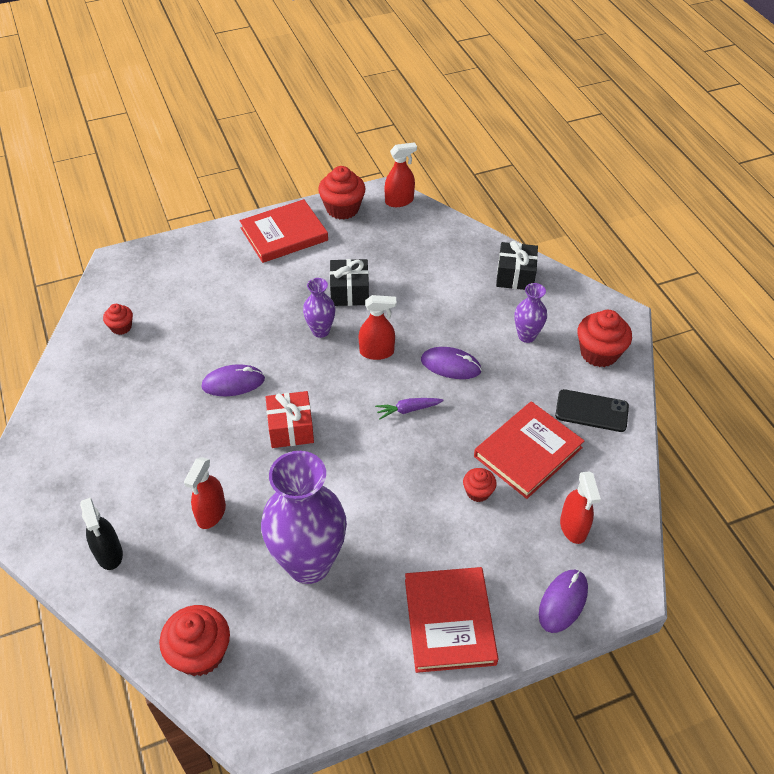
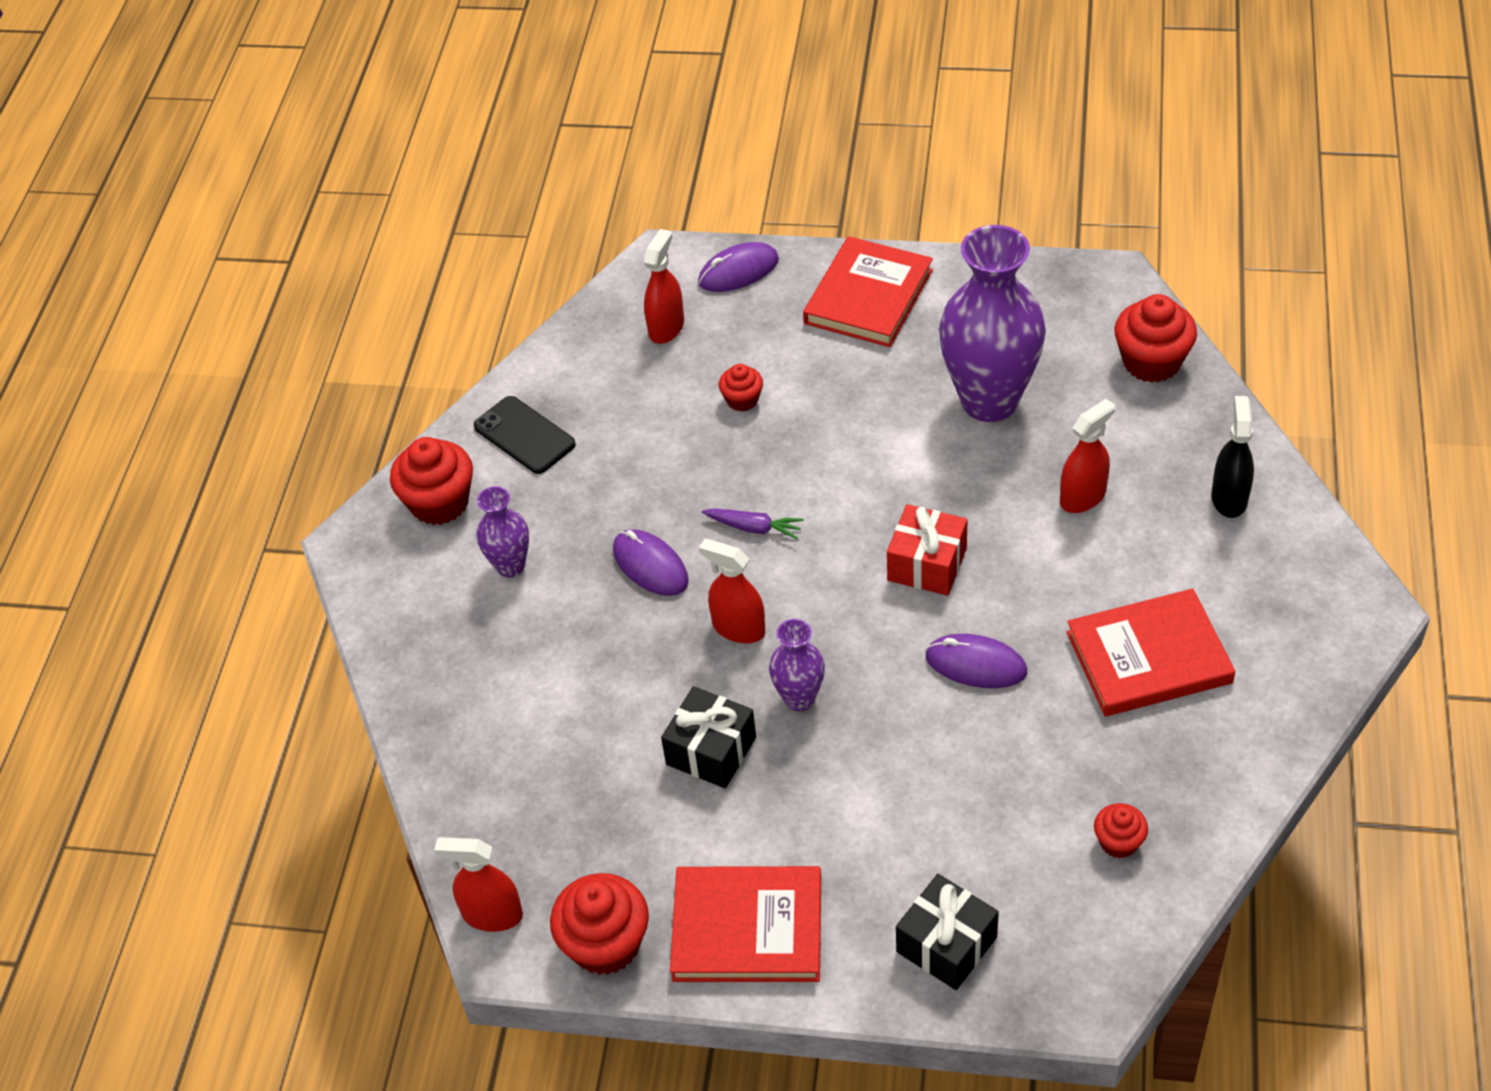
camera: 145 degrees left, 0 degrees up
(515, 276) = (436, 669): black gift -> black gift (946, 944)
(528, 452) = (646, 419): red book -> red book (1148, 657)

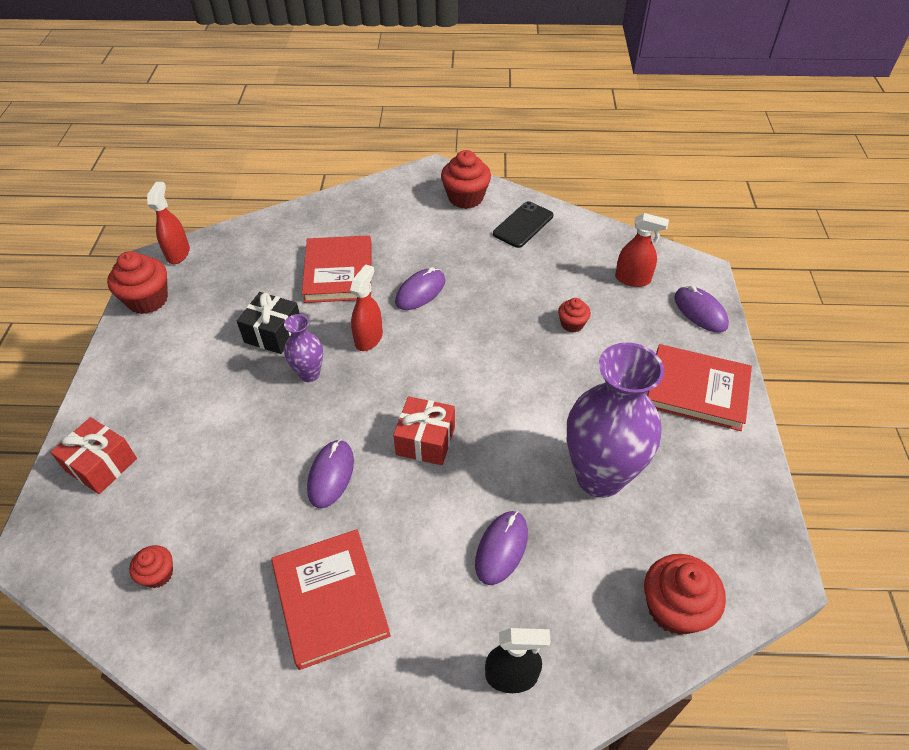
camera: 80 degrees right, 0 degrees up
(510, 566) = (419, 231): purple vase -> none
(747, 928) = (141, 361): red book -> red book (338, 272)
(754, 528) = (455, 339): purple carrot -> none
(946, 944) = (101, 465): black gift -> red gift
(1083, 497) = (501, 548): red spray bottle -> purple mouse

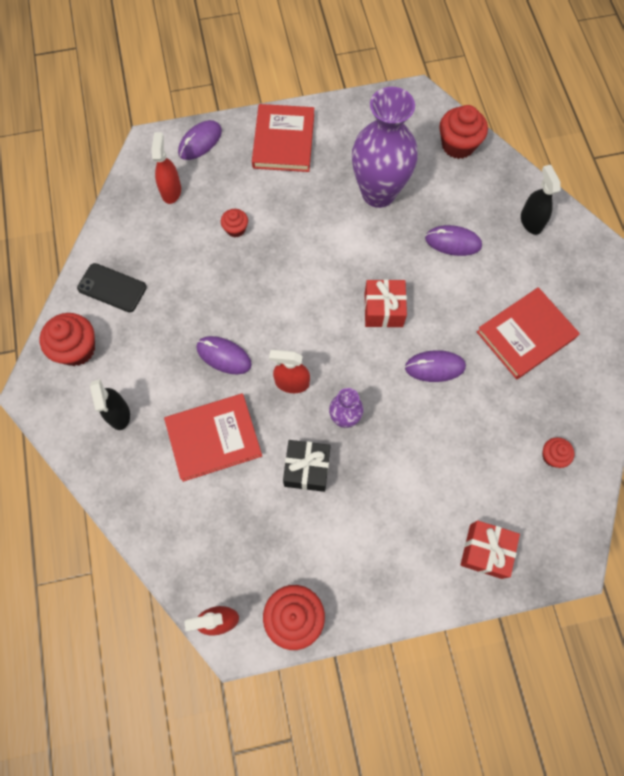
camera: 105 degrees left, 20 degrees up
(391, 216) = (119, 414): none -> black spray bottle

